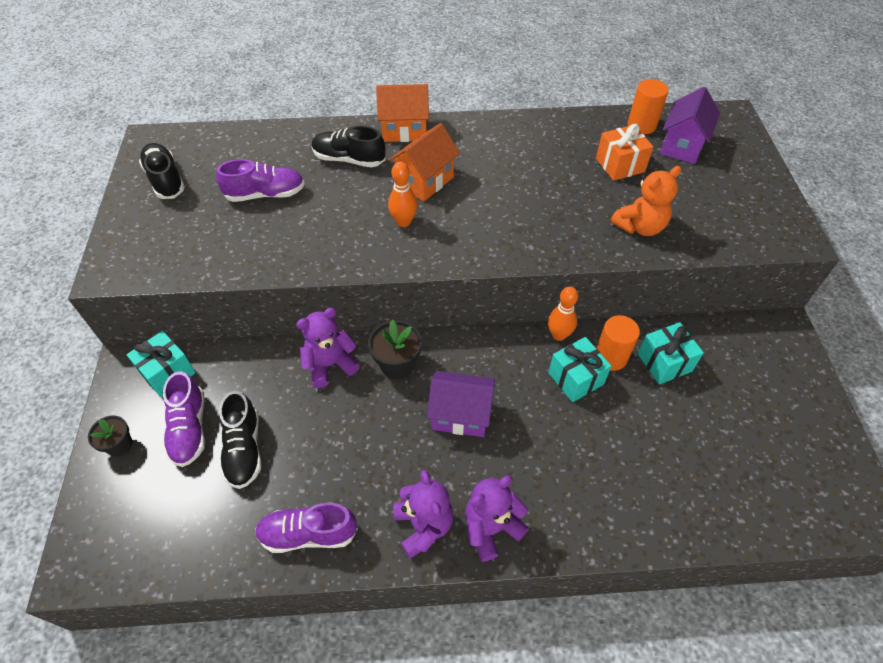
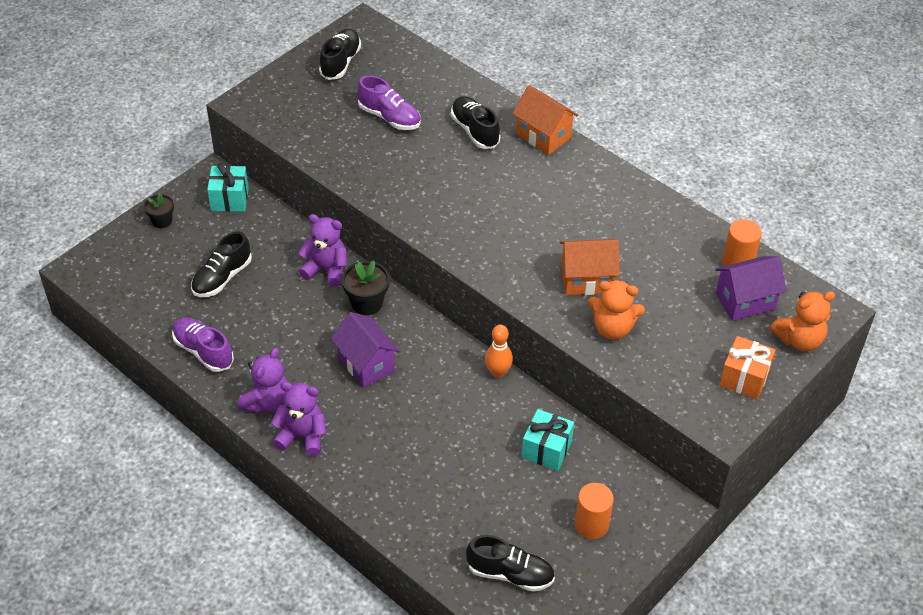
camera: 45 degrees right, 5 degrees down
(189, 429) = (206, 242): purple shoe -> none
(403, 222) = (453, 201): orange bowling pin -> none
(425, 181) = (506, 184): orange house -> orange house (586, 280)
(575, 378) = (470, 406): turquoise gift -> none
(610, 357) = (513, 415): orange cylinder -> orange cylinder (591, 524)
(620, 165) = (669, 277): orange gift -> orange gift (744, 378)
(744, 146) = (799, 340): none -> orange teddy bear
(776, 483) = (510, 574): none -> black shoe

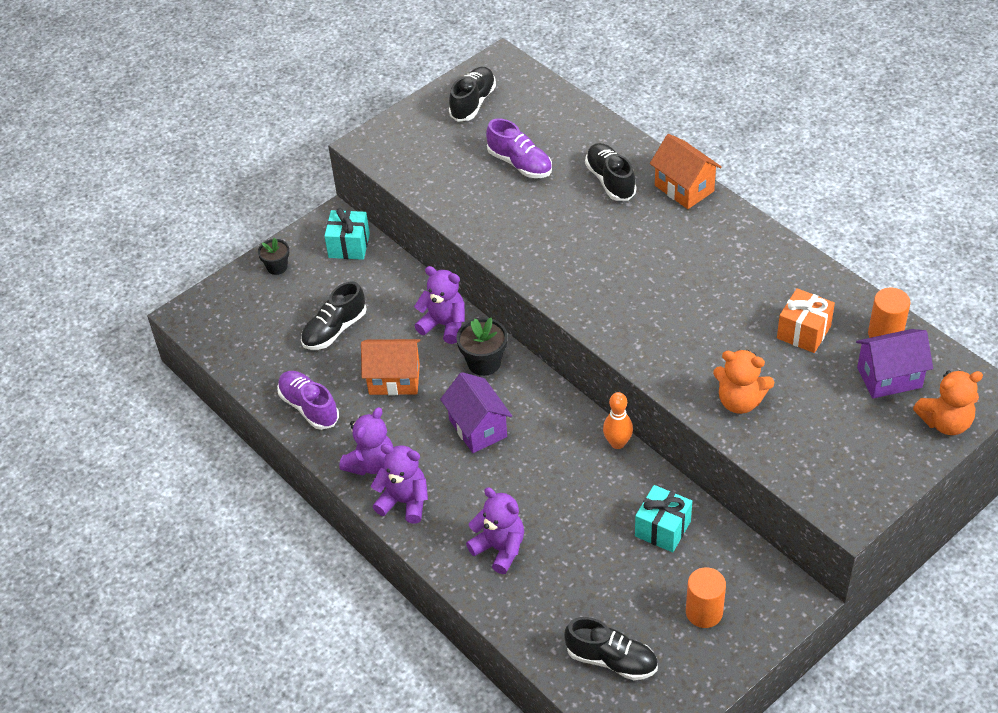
camera: 10 degrees right, 0 degrees up
(396, 475) = (499, 548): none -> purple teddy bear
(586, 280) = (716, 347): orange house -> orange house (394, 379)
(744, 378) = (879, 462): orange gift -> orange gift (803, 332)

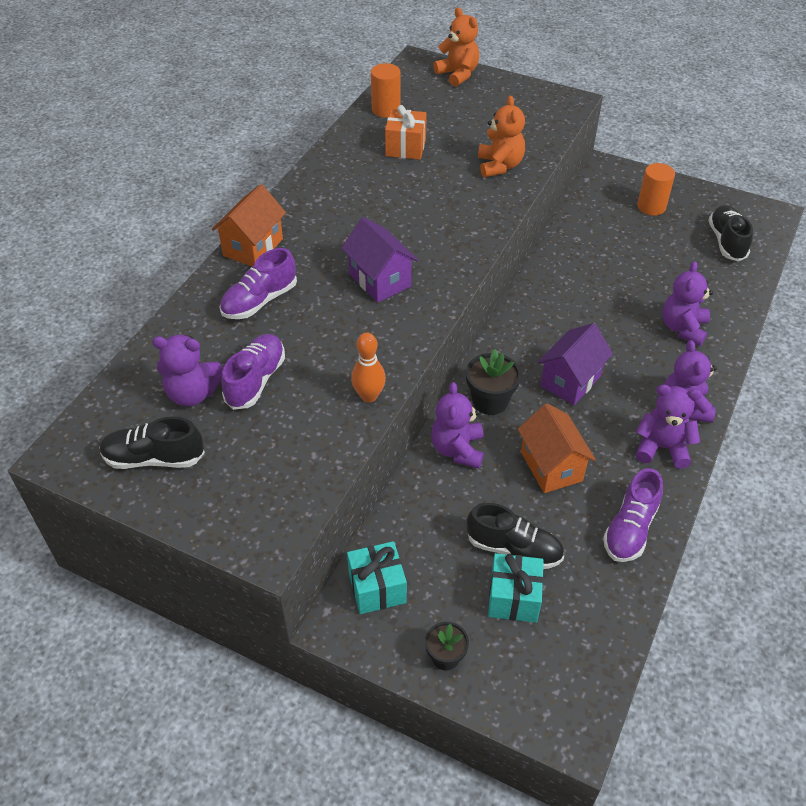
camera: 115 degrees left, 0 degrees up
(524, 129) = (192, 393): none -> purple teddy bear
(610, 181) = (259, 301): black shoe -> purple shoe
(617, 443) = (529, 286): orange bowling pin -> orange bowling pin (369, 396)
(662, 529) = (595, 242): turquoise gift -> turquoise gift (513, 598)
(889, 377) = (429, 102): purple house -> purple house (380, 280)

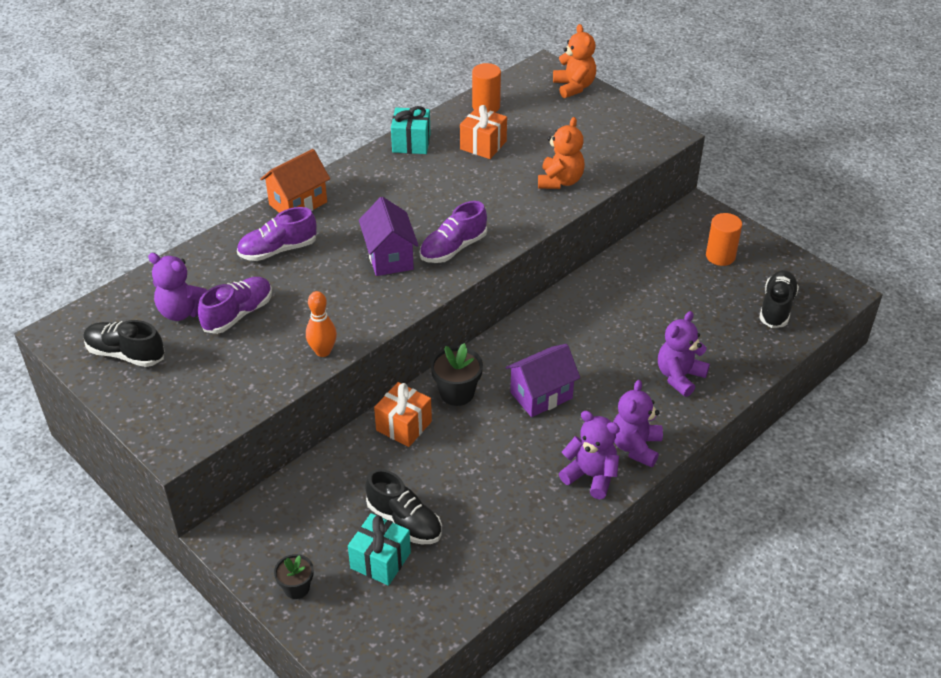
camera: 20 degrees right, 5 degrees down
(377, 588) = (271, 517): turquoise gift -> turquoise gift (411, 143)
(457, 449) = (404, 426): purple teddy bear -> orange gift
(551, 466) = (478, 463): orange house -> none
(630, 529) = (518, 536): purple shoe -> purple shoe (453, 248)

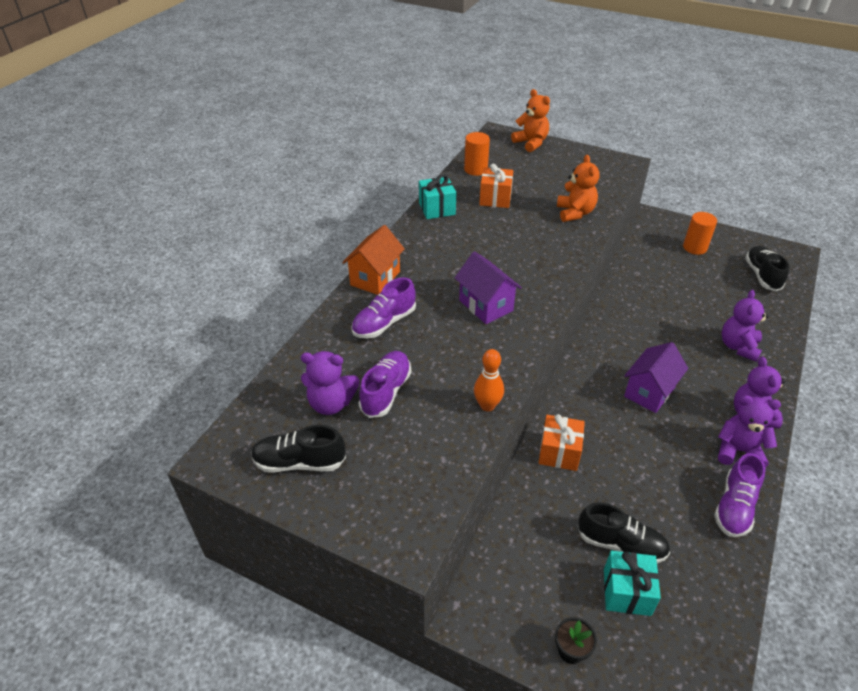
camera: 20 degrees left, 0 degrees up
(453, 248) = (533, 285): purple shoe -> purple shoe (734, 507)
(457, 393) = (582, 409): black flower pot -> none

